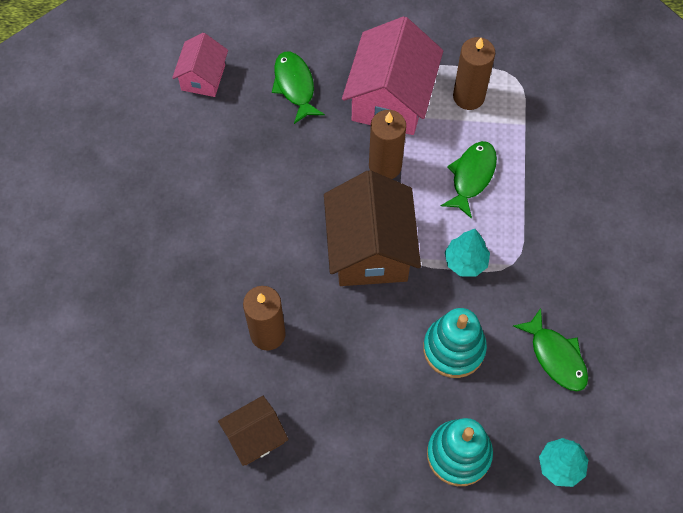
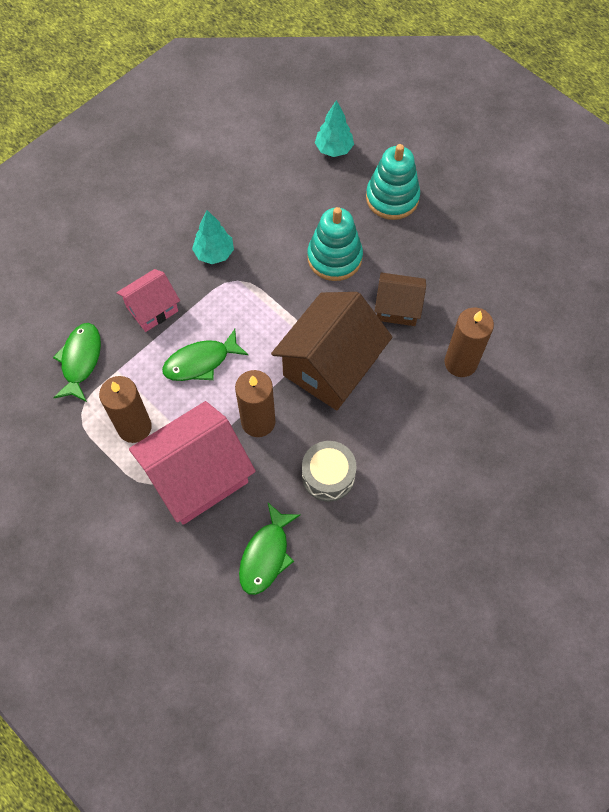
camera: 140 degrees left, 0 degrees up
(203, 77) = (341, 633): pink house -> pink house (152, 309)
(255, 437) = (523, 302): brown house -> brown house (397, 308)
(298, 167) = (328, 476): none -> grey drum
(465, 262) = (269, 305): turquoise tree -> turquoise tree (214, 253)
(556, 356) = (271, 205): green fish -> green fish (80, 360)

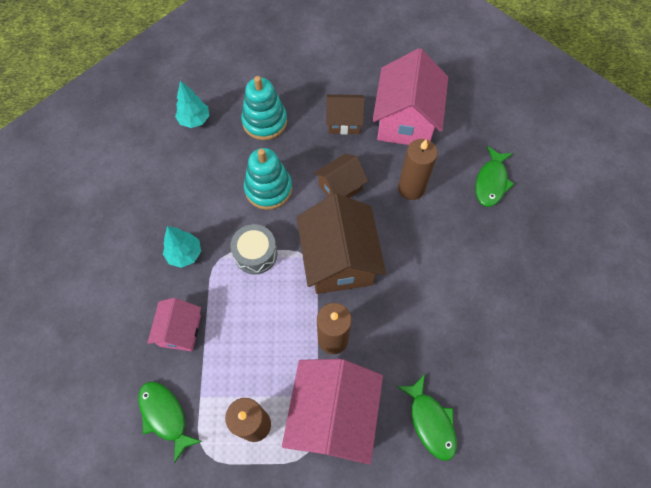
camera: 45 degrees left, 0 degrees up
(200, 362) = (253, 335): green fish -> green fish (491, 182)
(328, 476) = (412, 331): grey drum -> grey drum (255, 254)
(463, 255) = (344, 122): none -> brown house
(523, 301) = (405, 121): none -> pink house

